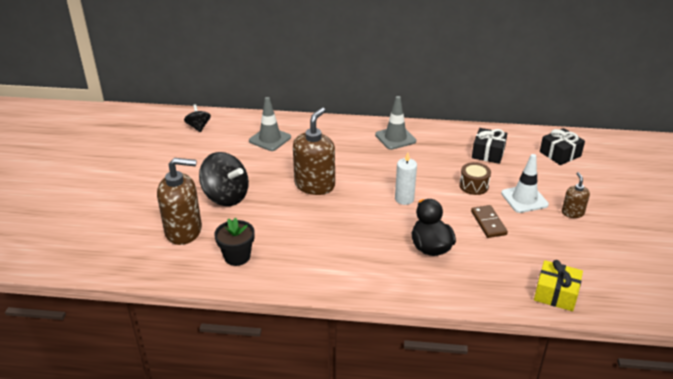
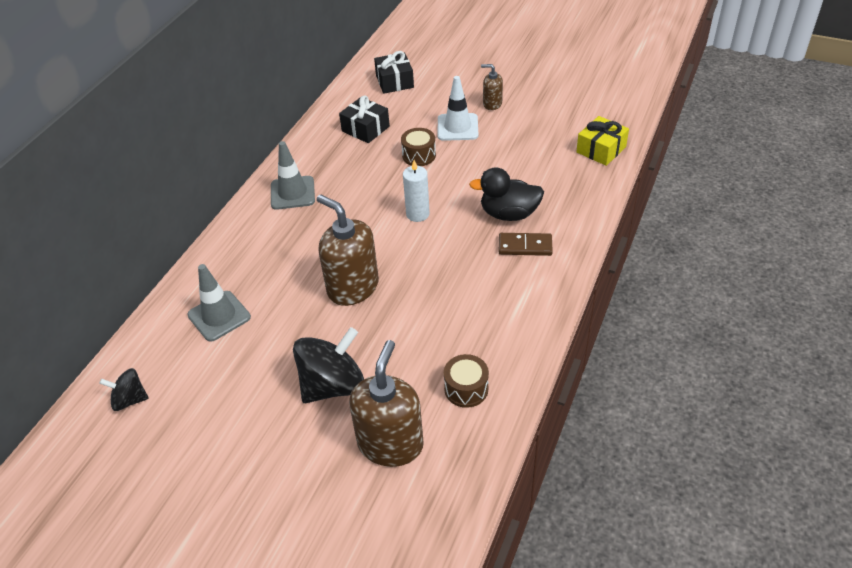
camera: 70 degrees left, 10 degrees up
(237, 257) = (466, 389): black flower pot -> brown drum
(488, 223) = (485, 162): brown domino -> brown domino (525, 246)

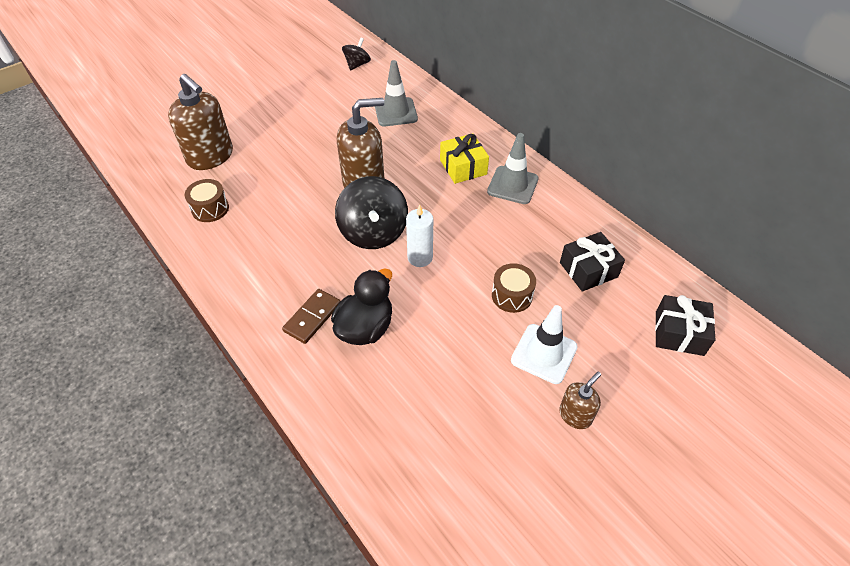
camera: 115 degrees right, 5 degrees up
(333, 385) = (282, 146): black spinning top -> black spinning top (373, 232)
(601, 149) = (404, 487): yellow gift -> yellow gift (463, 167)

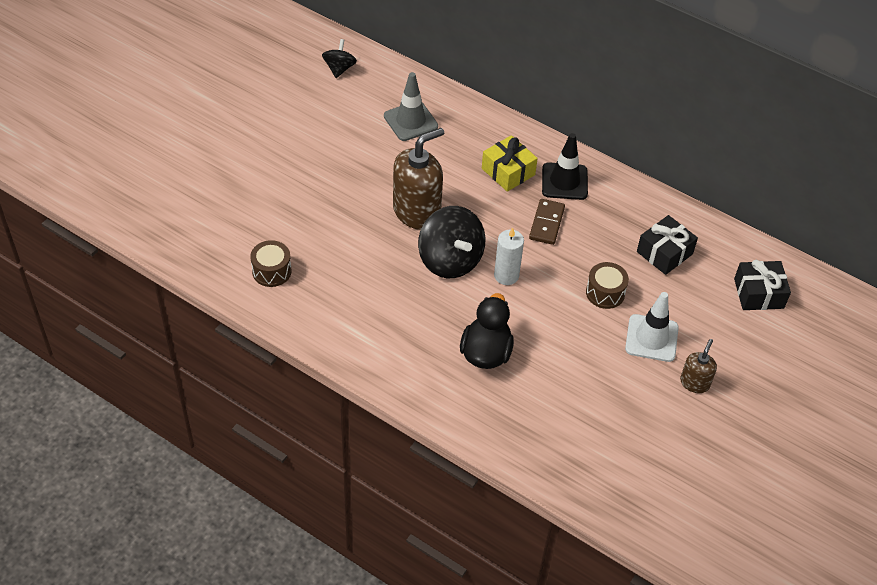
camera: 20 degrees left, 0 degrees up
(210, 157) = (237, 214): brown soap dispenser -> none
(312, 317) = (433, 355): brown domino -> brown domino (547, 223)
(512, 185) = (564, 181): grey traffic cone -> black traffic cone

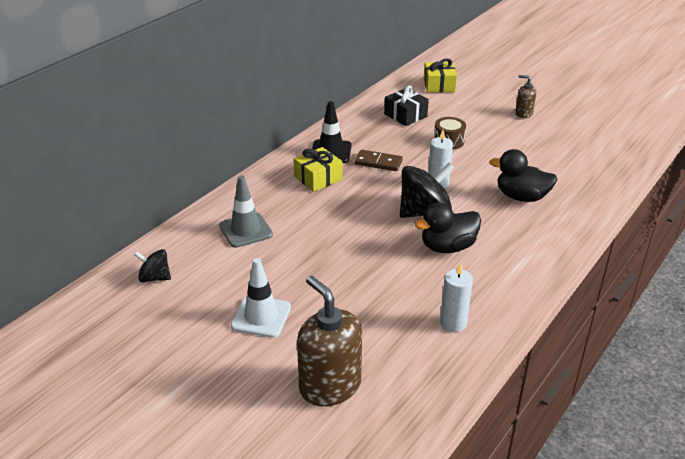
camera: 85 degrees left, 15 degrees down
(271, 271) = (453, 323): brown drum -> white candle
(387, 276) = (447, 247): none -> black duck
(417, 212) = (367, 229): brown soap dispenser -> brown soap dispenser (330, 386)
(651, 338) = (488, 126): white traffic cone -> white traffic cone (261, 316)
(758, 293) = (439, 85): black gift -> yellow gift

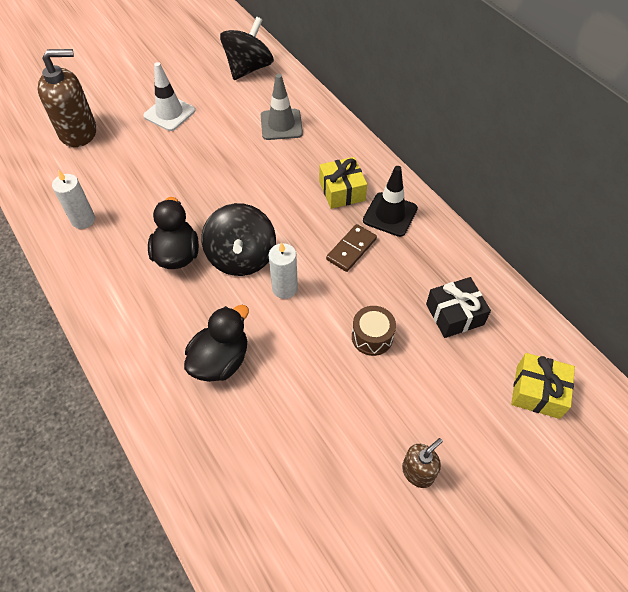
camera: 110 degrees right, 20 degrees up
(155, 277) = (248, 68): black spinning top -> black spinning top, size x1.82

